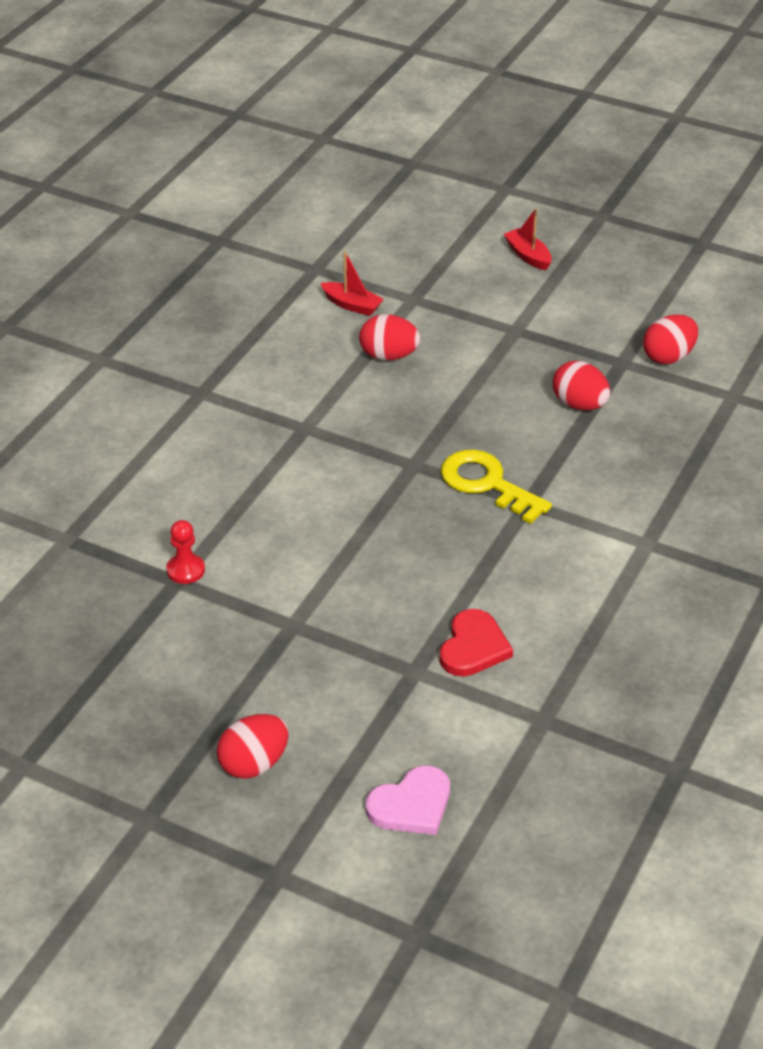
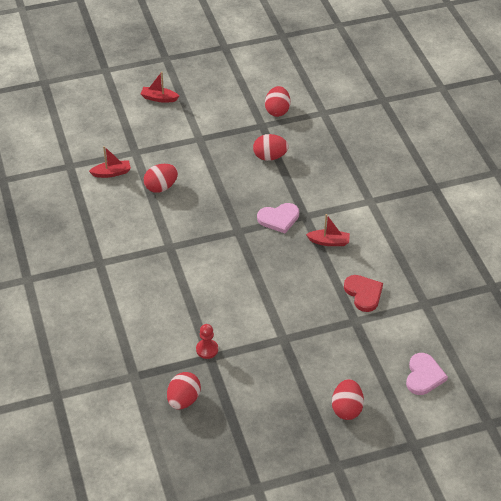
camera: 45 degrees left, 5 degrees up
(81, 605) = (183, 400): none -> red egg
(487, 484) = (279, 219): yellow key -> pink heart
(515, 554) = (329, 242): none -> red boat

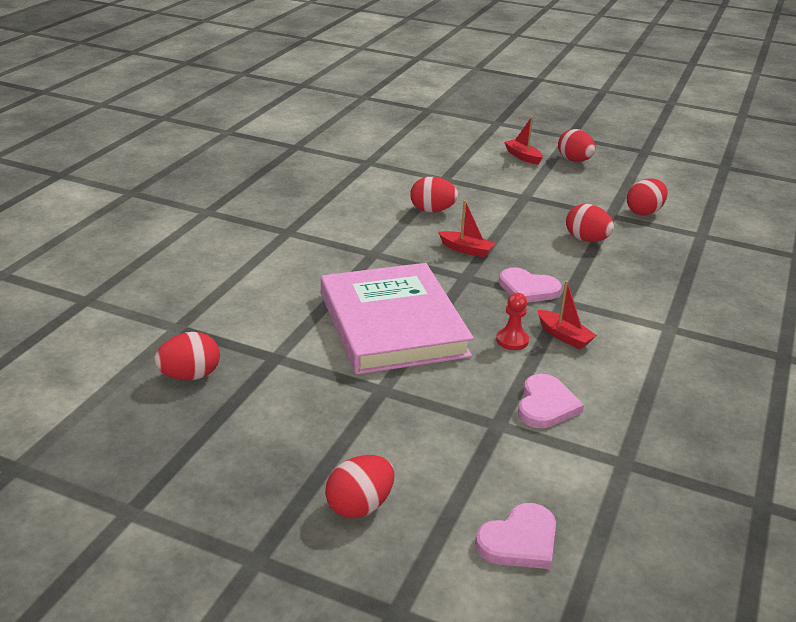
camera: 40 degrees right, 15 degrees down
(111, 173) = (399, 182): red boat -> red boat (466, 250)
(193, 83) = (574, 160): none -> red egg
(207, 349) = (282, 349): red pawn -> red pawn (512, 340)
(240, 293) = (392, 324): none -> pink book
(363, 293) = (546, 405): red heart -> pink heart

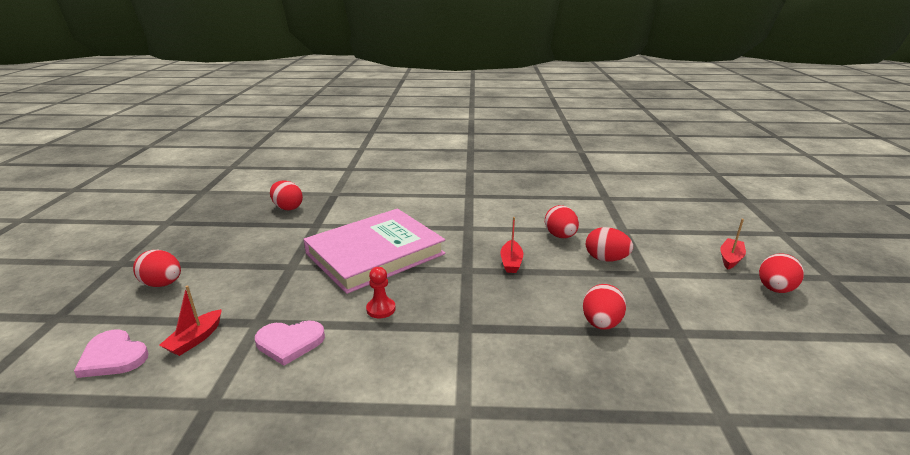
camera: 70 degrees right, 5 degrees down
(528, 289) = (471, 303): pink heart -> none
(564, 336) = (403, 336): red boat -> red boat (195, 339)
(644, 212) = (720, 357): red egg -> red egg (606, 259)

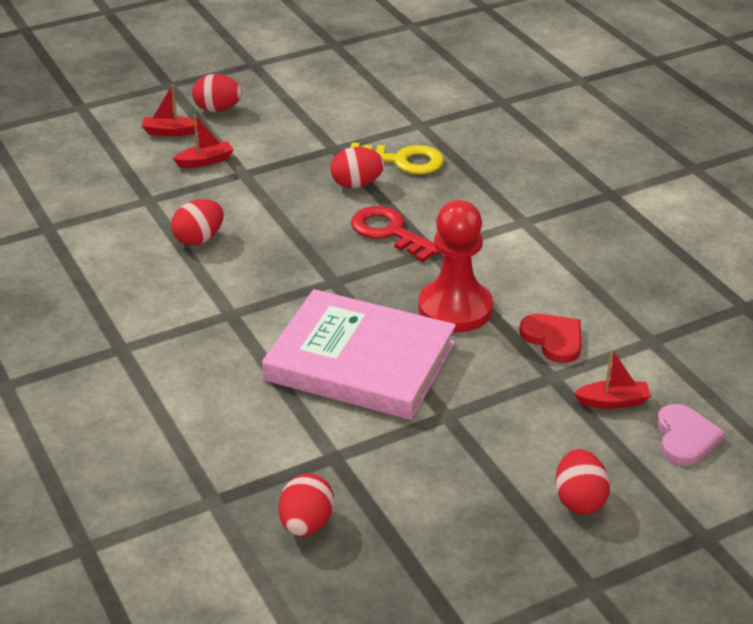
camera: 120 degrees left, 10 degrees up
(290, 342) = (553, 339): pink heart -> red heart
(381, 309) = (455, 309): red pawn -> red pawn, size x2.24
(509, 315) = (389, 232): none -> red key
(511, 262) = (292, 257): red boat -> red boat (205, 161)
(606, 259) = (233, 200): red egg -> none
(635, 369) = (402, 161): none -> yellow key

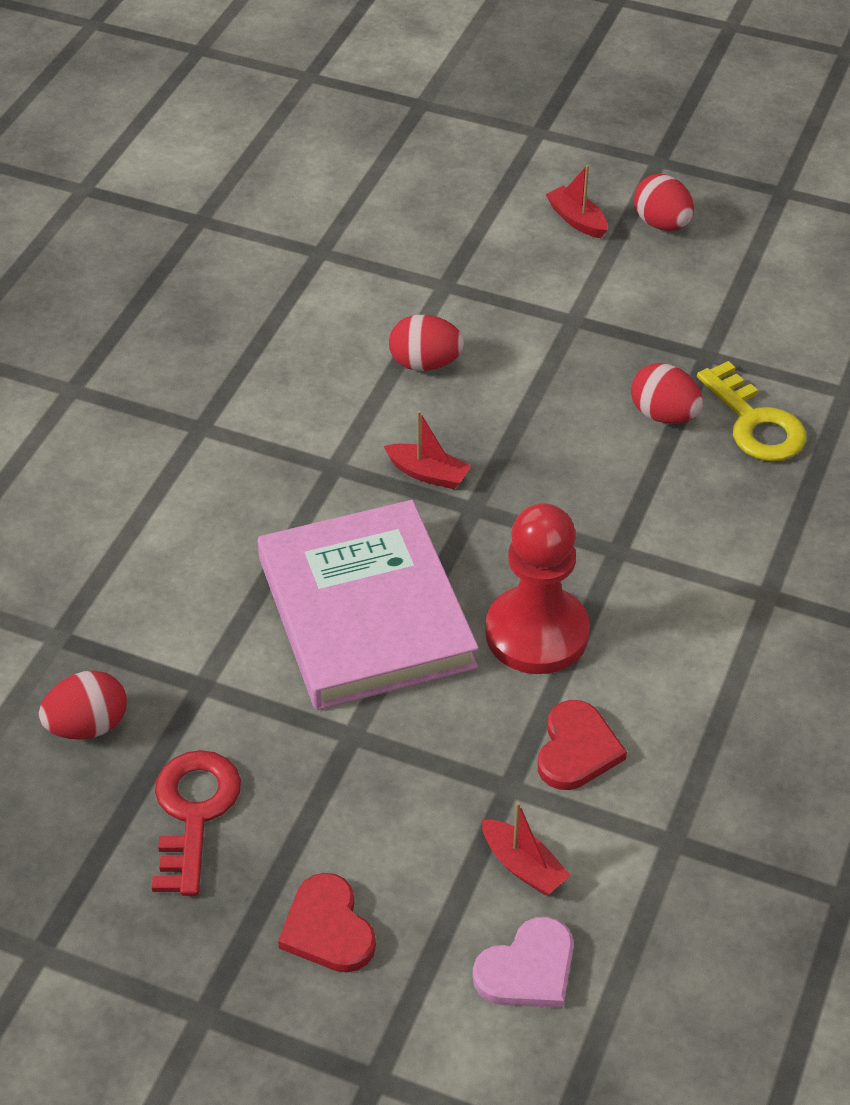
camera: 50 degrees right, 10 degrees up
(205, 161) = (559, 278): red boat -> red boat (428, 474)
(389, 232) = (609, 496): red key -> red key (193, 813)
(579, 500) = (328, 928): red egg -> red heart

